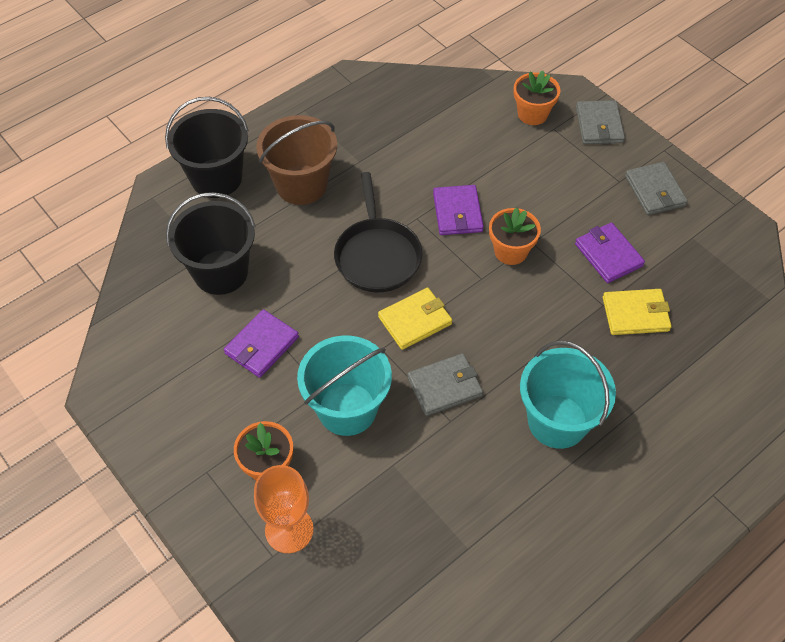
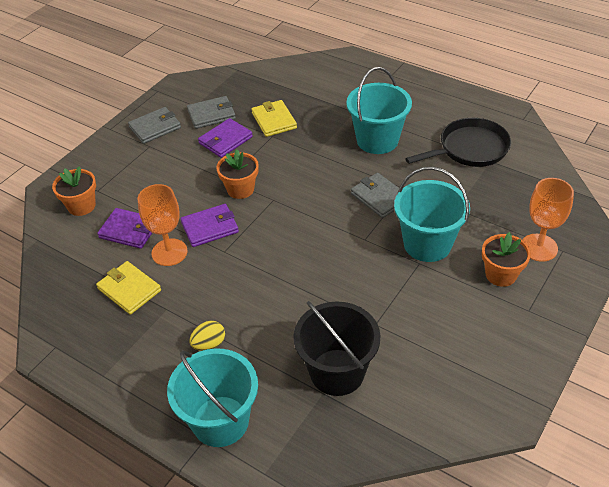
camera: 105 degrees left, 10 degrees down
(216, 178) = (220, 421): black bucket -> turquoise bucket
(262, 345) = (399, 314): purple wallet -> purple wallet (129, 230)
(301, 185) = (209, 344): brown bucket -> yellow egg
(377, 256) = (274, 265): black pan -> black pan (470, 148)
(415, 320) = (330, 227): yellow wallet -> yellow wallet (129, 290)
(434, 174) = (169, 252): none -> orange goblet
(599, 125) = (88, 166): grey wallet -> grey wallet (211, 114)

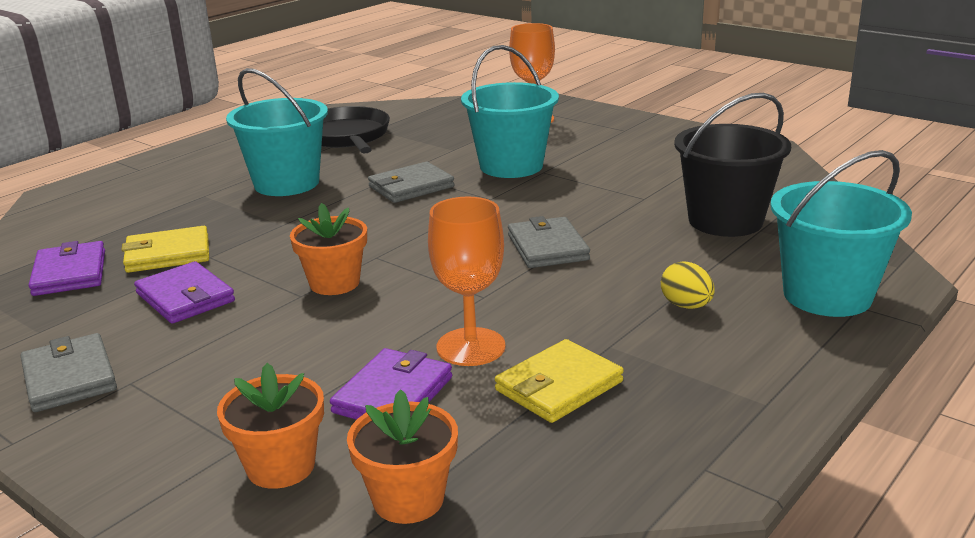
camera: 85 degrees left, 20 degrees down
(210, 227) = (420, 309): purple wallet -> purple wallet (70, 273)
(211, 114) = (90, 312): grey wallet -> grey wallet (547, 247)
(501, 274) = (570, 137): orange flower pot -> orange flower pot (408, 499)

